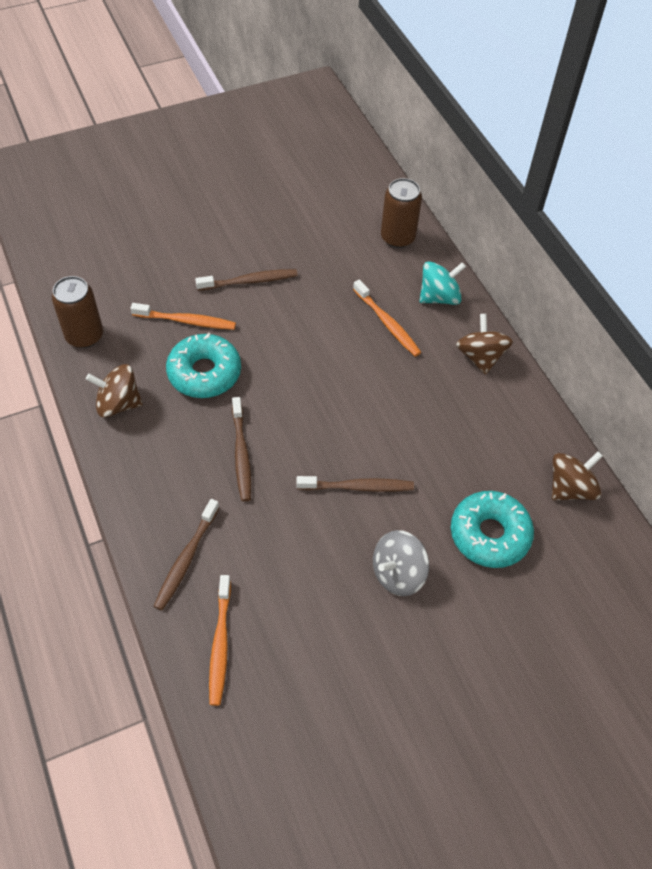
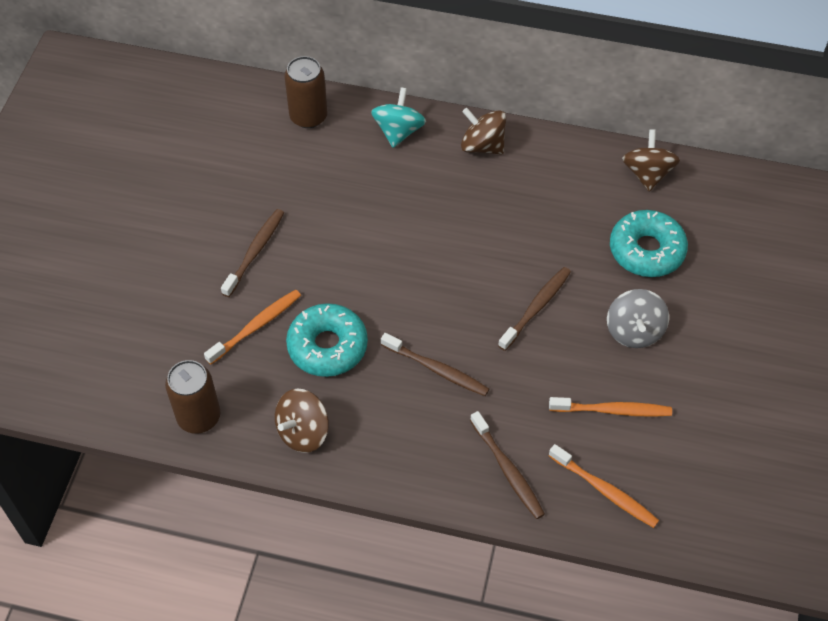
camera: 50 degrees left, 0 degrees up
(387, 323) = (393, 184): orange toothbrush -> orange toothbrush (613, 410)

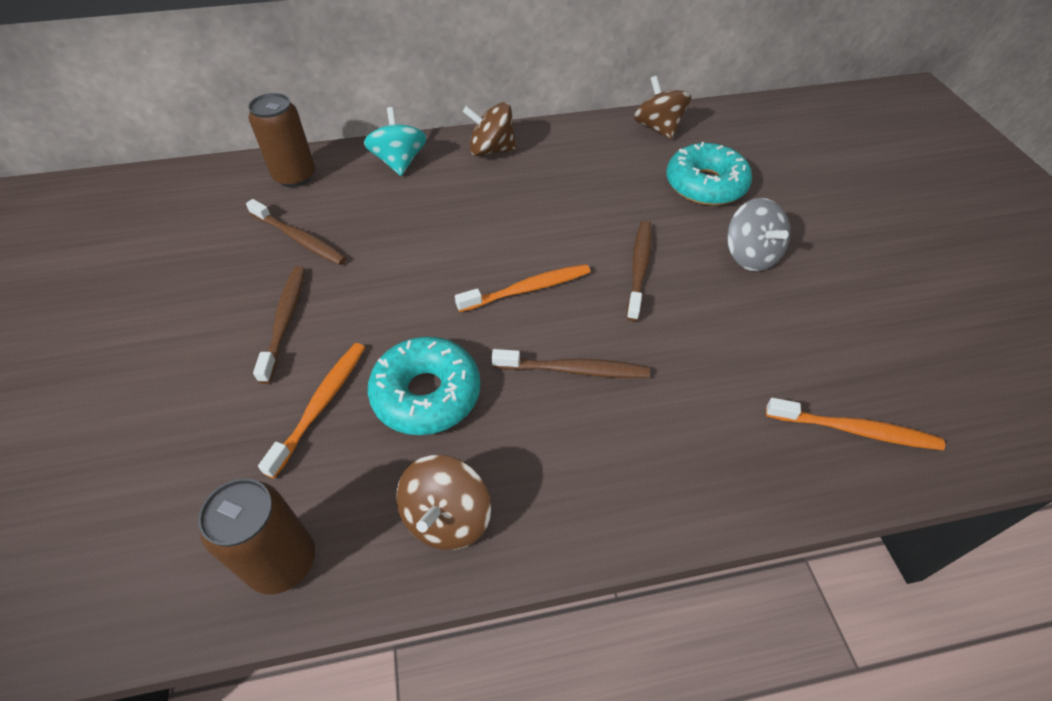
camera: 25 degrees left, 5 degrees down
(508, 470) = (733, 454): brown toothbrush -> brown toothbrush (299, 239)
(613, 410) = (792, 339): orange toothbrush -> orange toothbrush (528, 289)

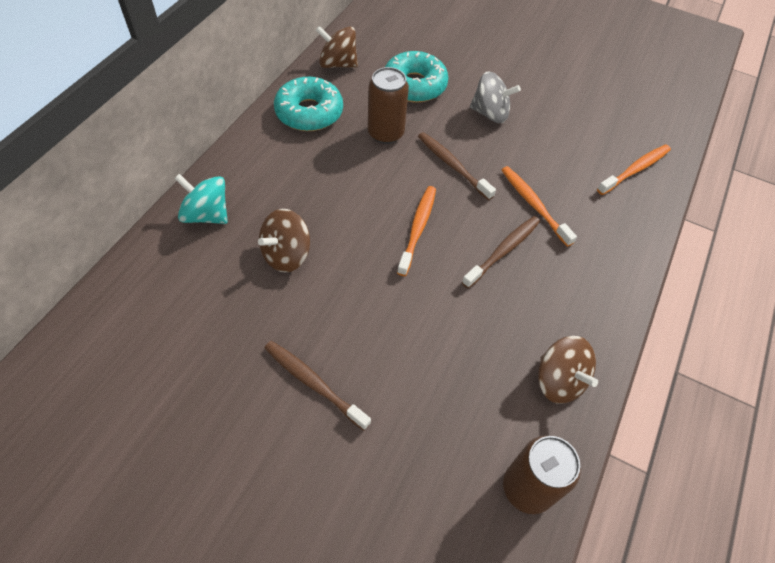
camera: 55 degrees left, 5 degrees up
(295, 176) = (142, 290): brown can -> brown can (385, 133)
(299, 239) = (228, 327): brown toothbrush -> none
(321, 405) = (417, 401): orange toothbrush -> orange toothbrush (533, 205)
(426, 394) = (459, 336): turquoise donut -> turquoise donut (309, 112)
(491, 150) = (257, 156): brown spinning top -> brown spinning top (286, 255)

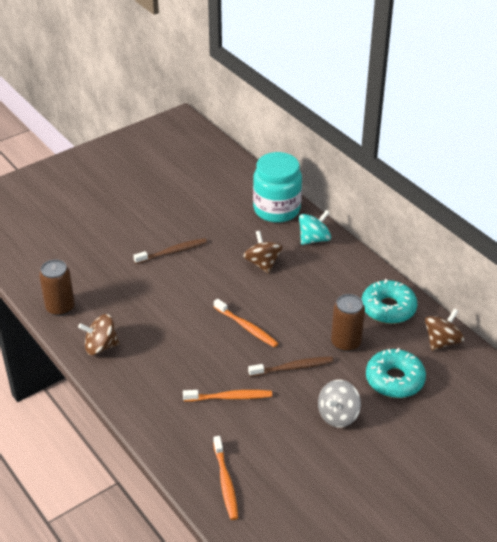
camera: 120 degrees right, 15 degrees down
(148, 281) = (276, 209): none -> turquoise jar
(503, 251) = (202, 362): brown toothbrush -> none

